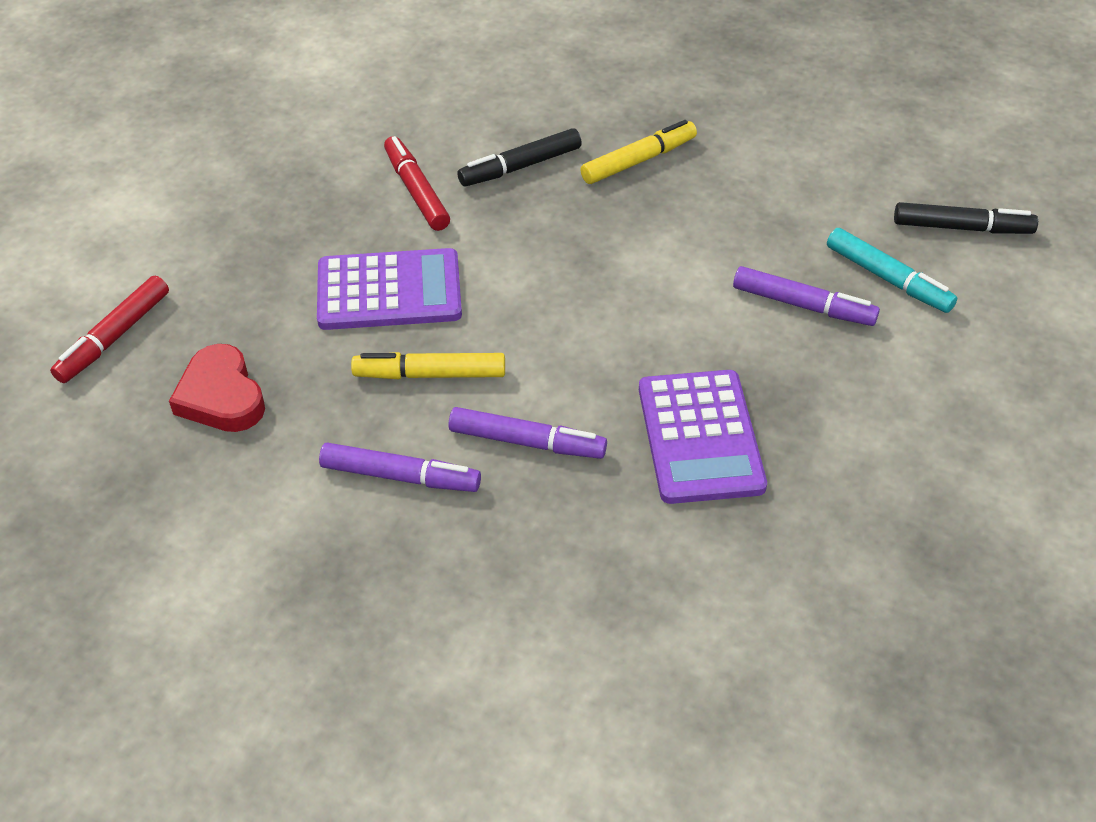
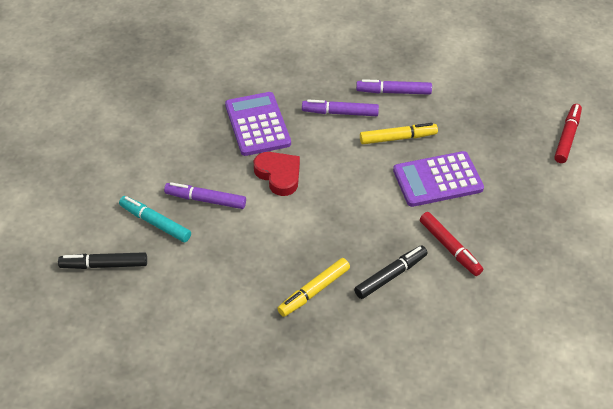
camera: 170 degrees right, 0 degrees up
(221, 396) = (495, 116): red heart -> red heart (279, 175)

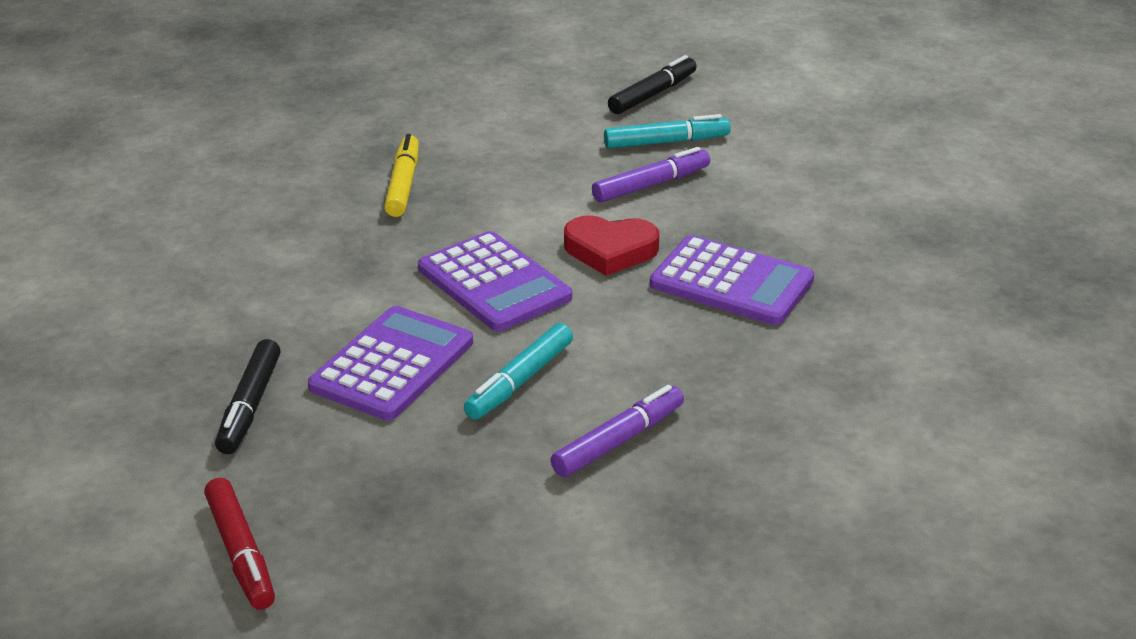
camera: 135 degrees right, 15 degrees down
(340, 113) = (650, 362): purple marker -> none
(349, 193) = (494, 283): none -> purple calculator
(390, 276) = (330, 239): black marker -> black marker (249, 406)
(398, 138) = (519, 381): yellow marker -> turquoise marker
(450, 248) = (284, 302): red marker -> none

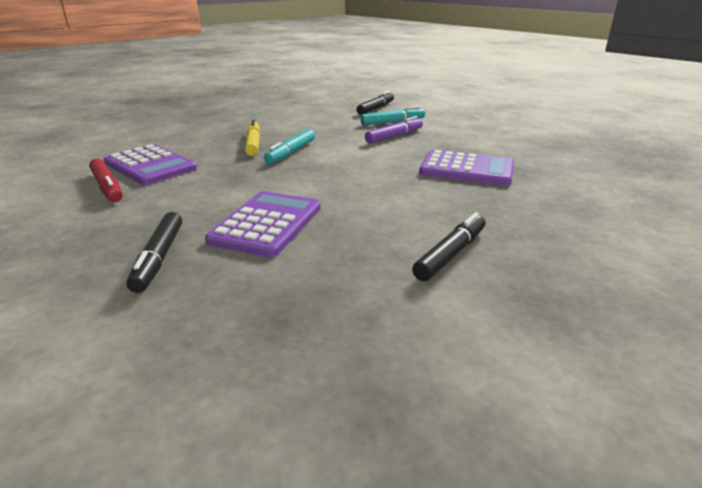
camera: 10 degrees left, 5 degrees down
(241, 553) = (149, 379): red marker -> red marker (107, 187)
(494, 283) = (323, 179): purple calculator -> purple calculator (150, 166)
(519, 381) = (361, 226): turquoise marker -> turquoise marker (291, 152)
(610, 250) = (387, 161): red heart -> none
(618, 441) = (451, 254): purple marker -> black marker

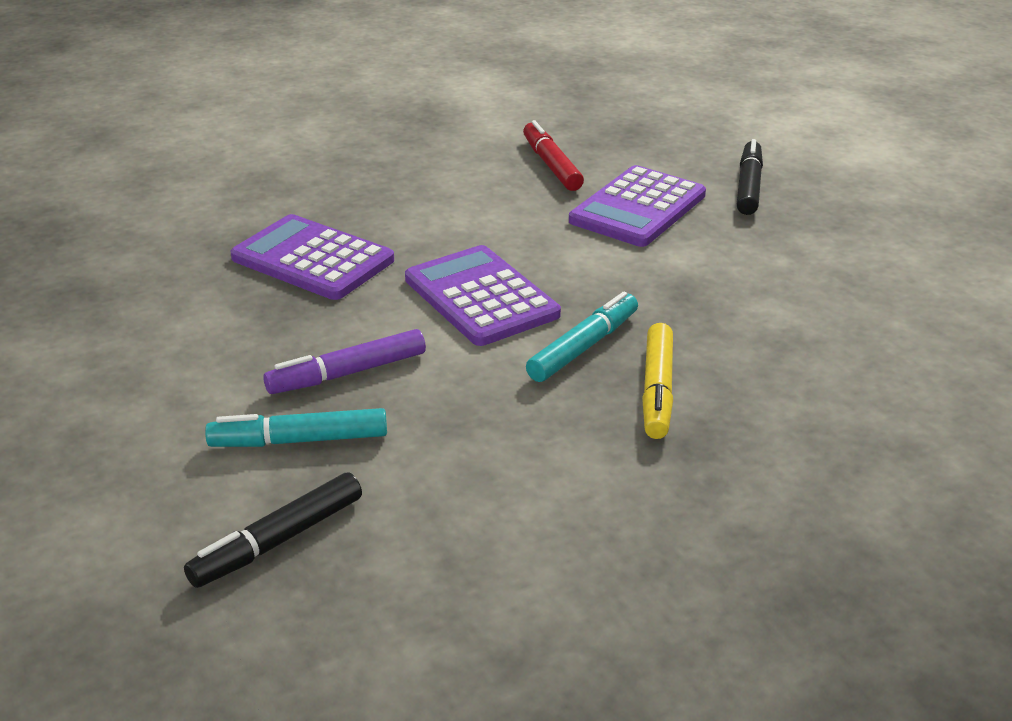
camera: 165 degrees left, 5 degrees up
(107, 187) = (882, 298): red marker -> red marker (551, 165)
(150, 166) = (843, 344): purple calculator -> purple calculator (481, 297)
(451, 254) = (459, 155): black marker -> none

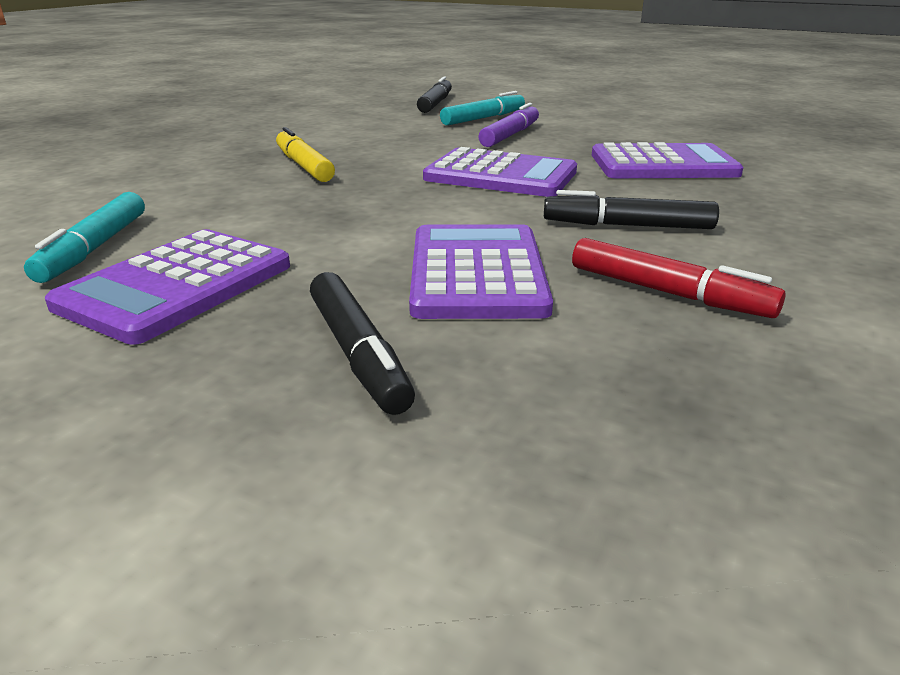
camera: 145 degrees right, 5 degrees down
(484, 209) = (627, 226): none -> black marker
(583, 347) = (382, 171): turquoise marker -> turquoise marker (94, 248)
(835, 258) = (176, 285): none -> purple calculator

